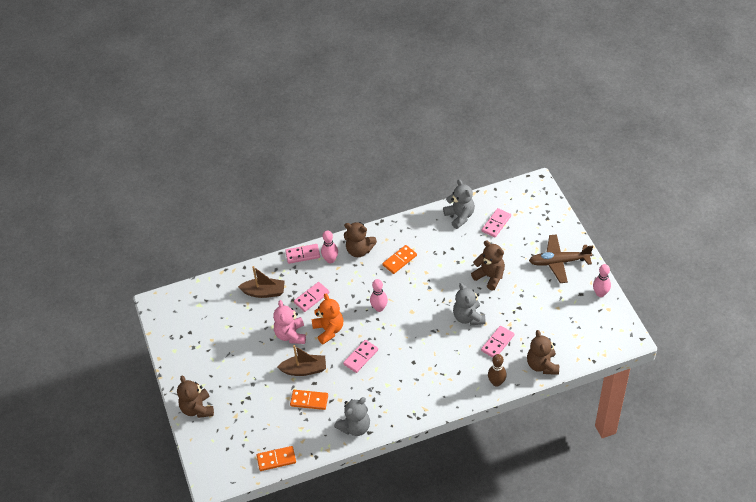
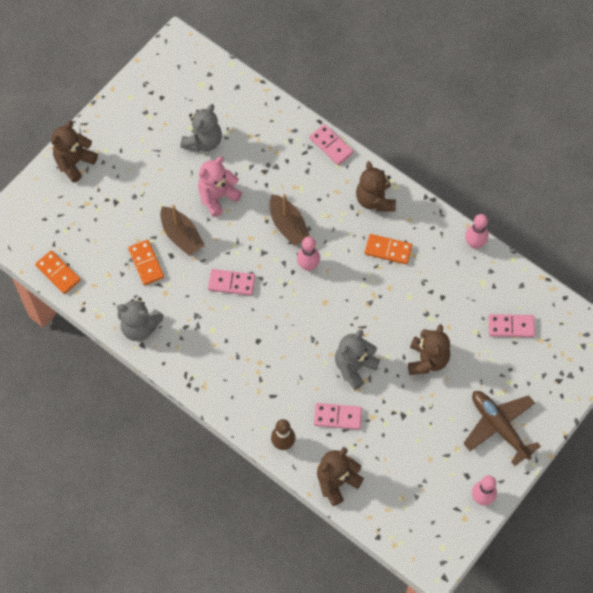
camera: 55 degrees right, 15 degrees up
(264, 292) = (256, 137): brown boat -> brown boat (288, 225)
(311, 298) = (279, 188): pink domino -> none
(328, 330) = (247, 230): orange teddy bear -> none
(330, 260) = (342, 178): pink bowling pin -> pink bowling pin (474, 243)
(459, 216) = (495, 280): grey teddy bear -> grey teddy bear (203, 141)

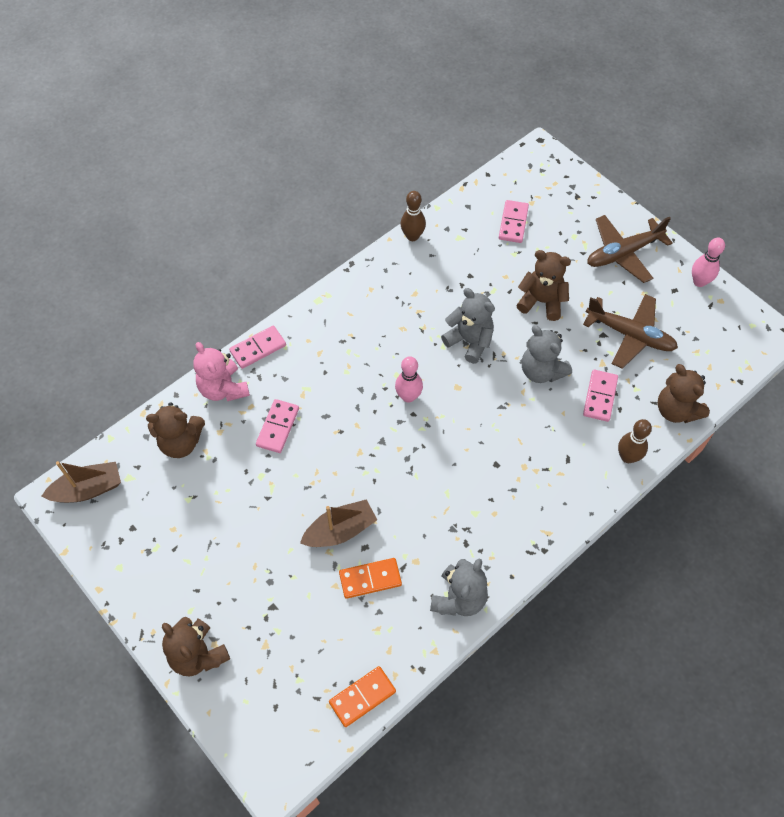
camera: 80 degrees left, 5 degrees down
(203, 141) = (212, 486): grey teddy bear -> grey teddy bear (469, 341)
(217, 196) = (295, 481): pink teddy bear -> pink teddy bear (223, 388)
(231, 283) = (416, 482): pink domino -> pink domino (278, 427)
(288, 225) = (352, 409): brown boat -> brown boat (88, 489)
(375, 200) = (339, 317): brown teddy bear -> brown teddy bear (181, 442)
(388, 250) = (404, 315): orange domino -> none
(407, 438) = (630, 335): none -> brown plane
(474, 243) = (412, 236): pink bowling pin -> brown bowling pin

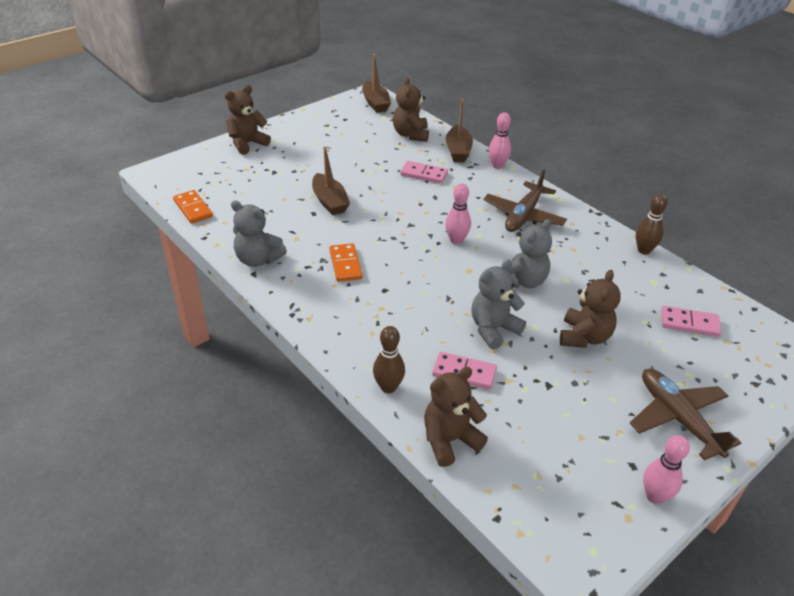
camera: 90 degrees right, 20 degrees down
(223, 388) = (458, 151): pink teddy bear -> brown boat
(258, 348) = (497, 165): pink domino -> pink bowling pin
(370, 579) = (286, 215): orange domino -> orange domino (345, 264)
(630, 335) = (552, 410): brown plane -> brown plane (523, 216)

